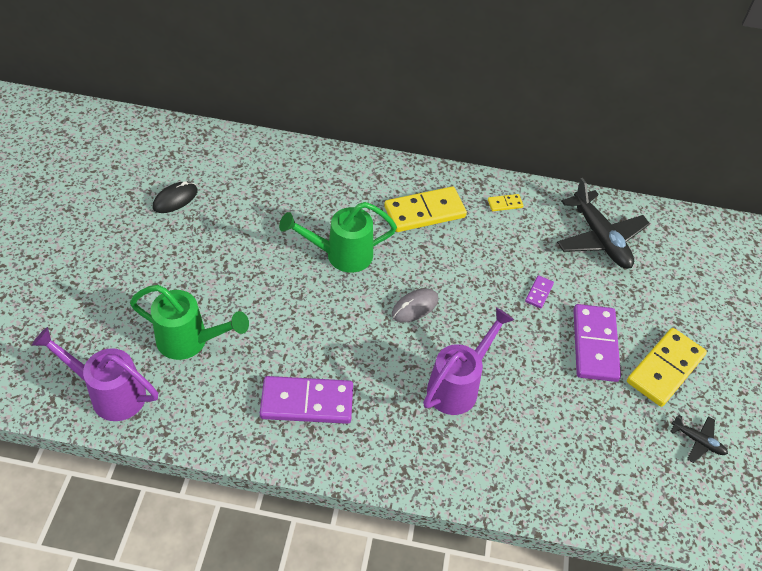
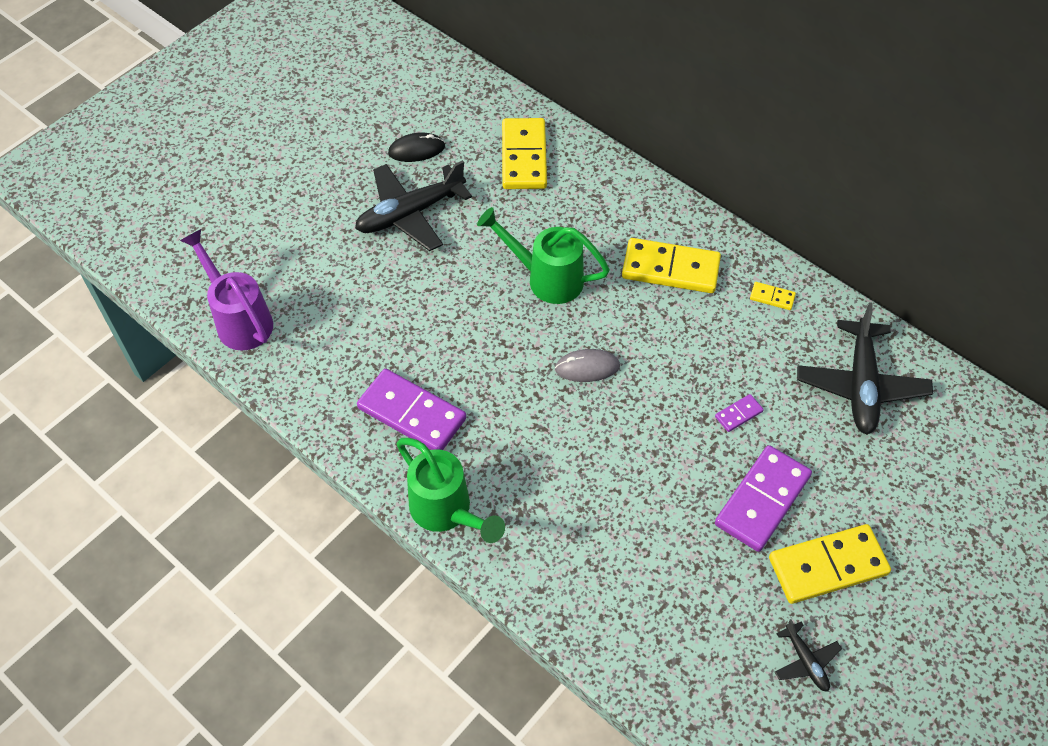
camera: 35 degrees right, 5 degrees up
(190, 341) = (341, 302): green watering can -> green watering can (447, 512)
(202, 249) = (410, 213): none -> black plane
(264, 173) = (523, 157): none -> yellow domino
(458, 385) = (576, 470): purple watering can -> none

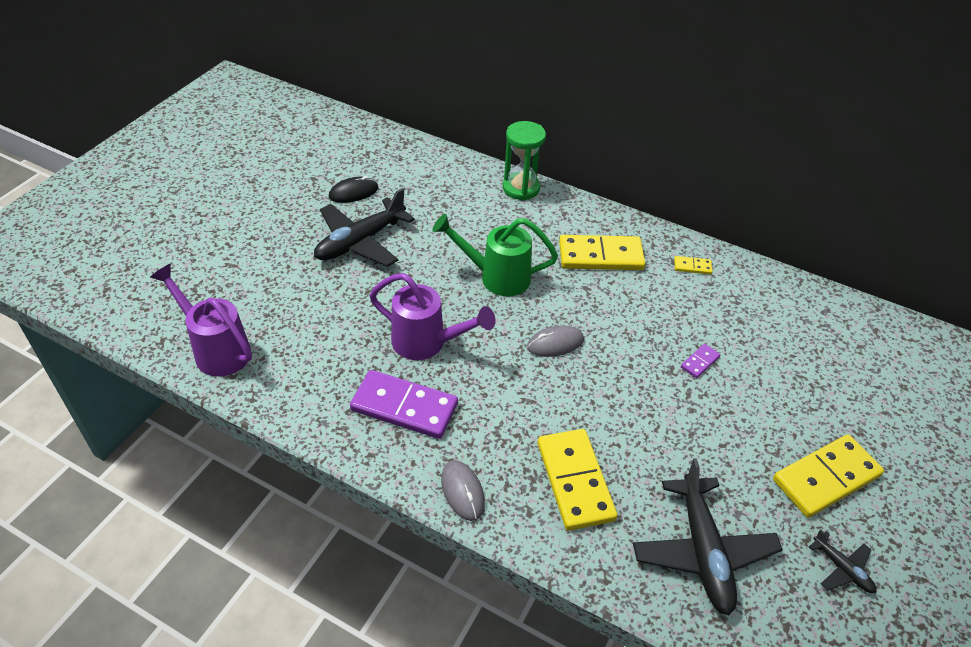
camera: 15 degrees left, 10 degrees down
(447, 512) = (462, 491): green watering can -> grey mouse
(452, 346) = (427, 343): none -> purple watering can
(523, 157) = (449, 187): yellow domino -> yellow domino (574, 481)
(605, 168) = (521, 188): none -> green hourglass
(762, 500) = (747, 431): purple domino -> none
(861, 385) = (791, 323): black plane -> black plane (703, 551)

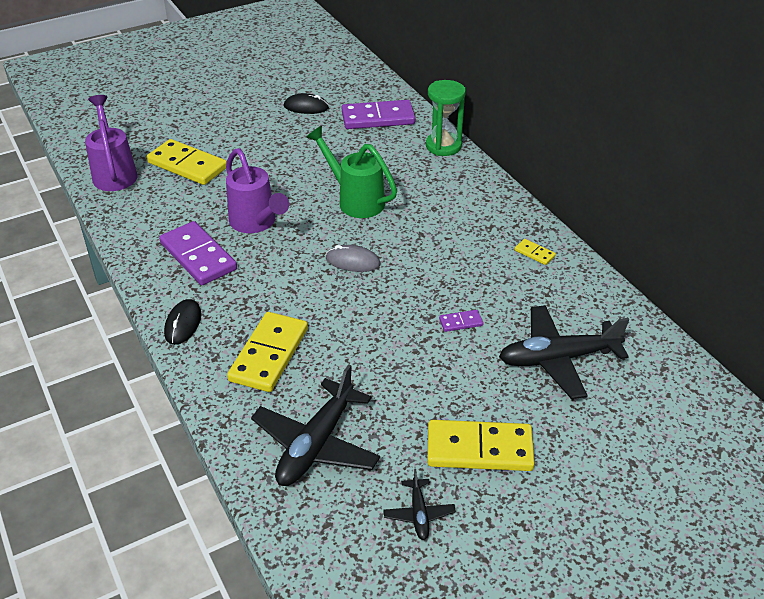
camera: 35 degrees right, 5 degrees down
(360, 241) = (277, 141): black plane -> black plane (558, 359)
(434, 180) = (378, 118): none -> purple domino
(462, 491) = (183, 324): grey mouse -> black mouse
(600, 256) = (459, 216): yellow domino -> yellow domino (187, 165)

